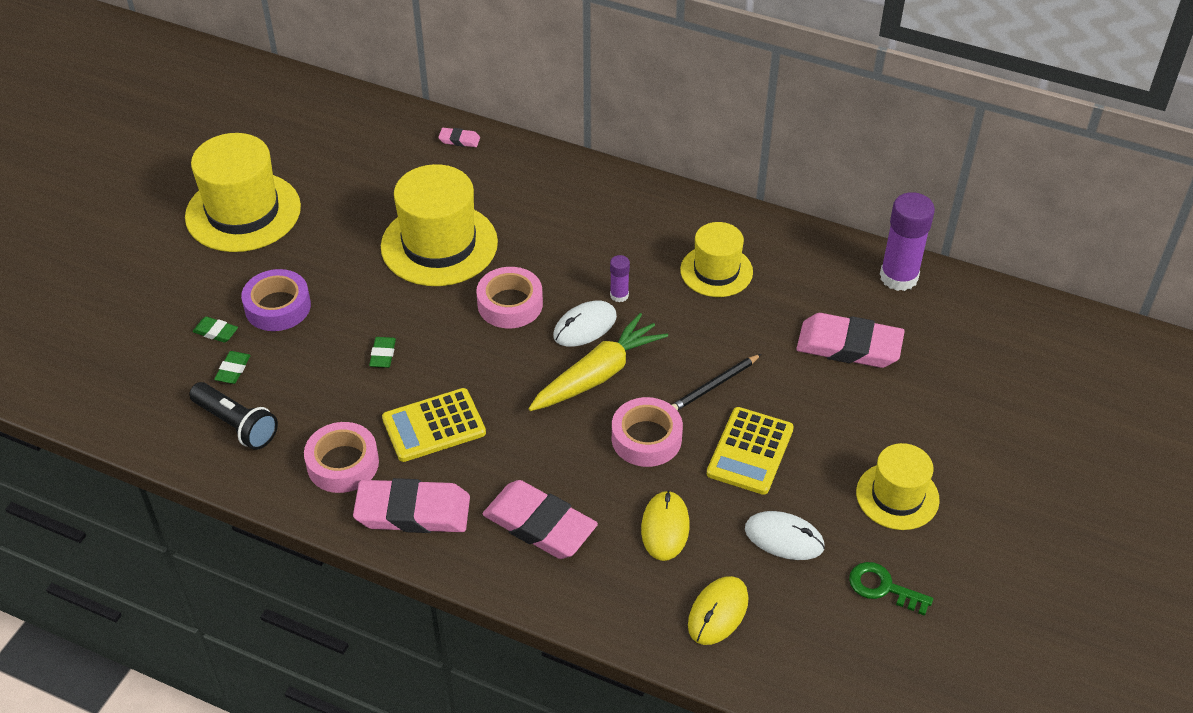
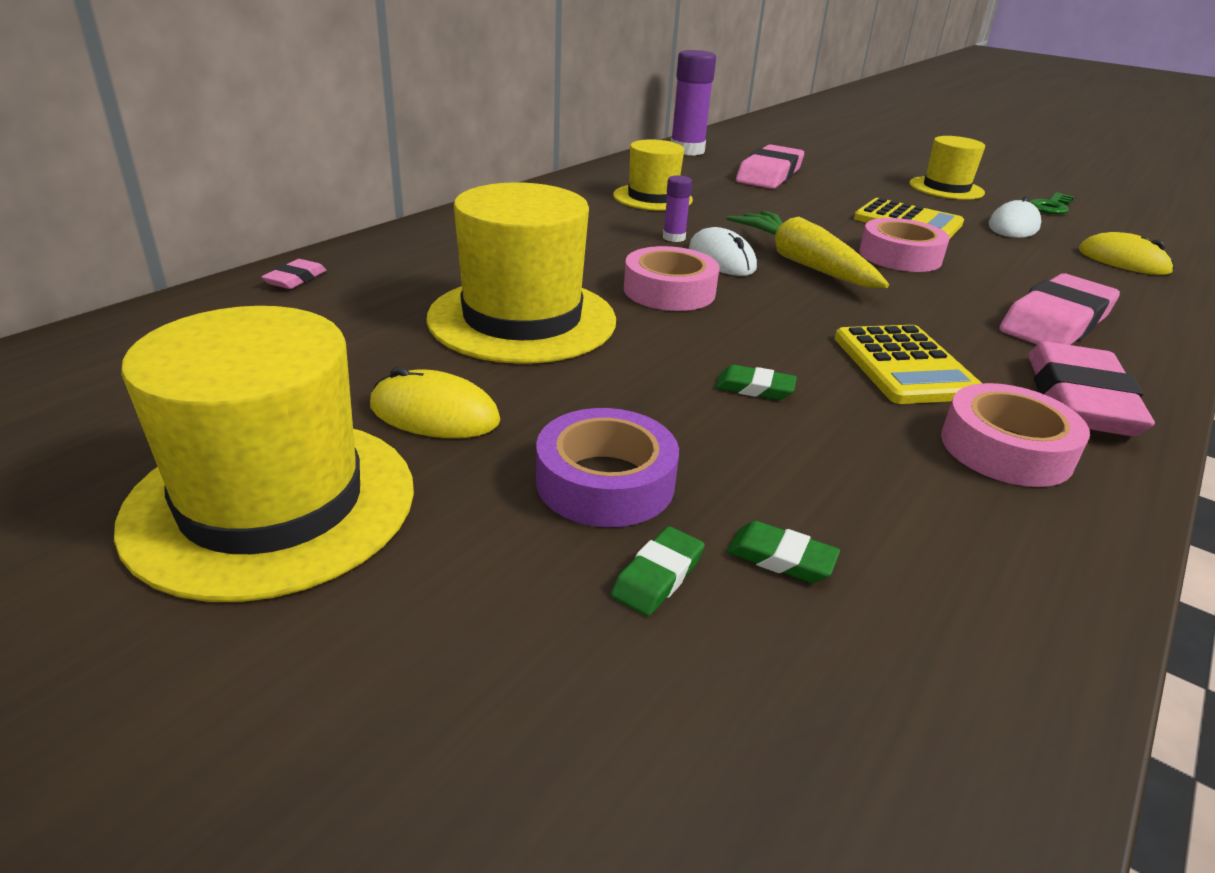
camera: 80 degrees left, 15 degrees down
(236, 425) = (942, 565): black flashlight -> none
(665, 527) = (1025, 266): yellow mouse -> yellow mouse (434, 413)
(714, 385) = (819, 221): black pencil -> none

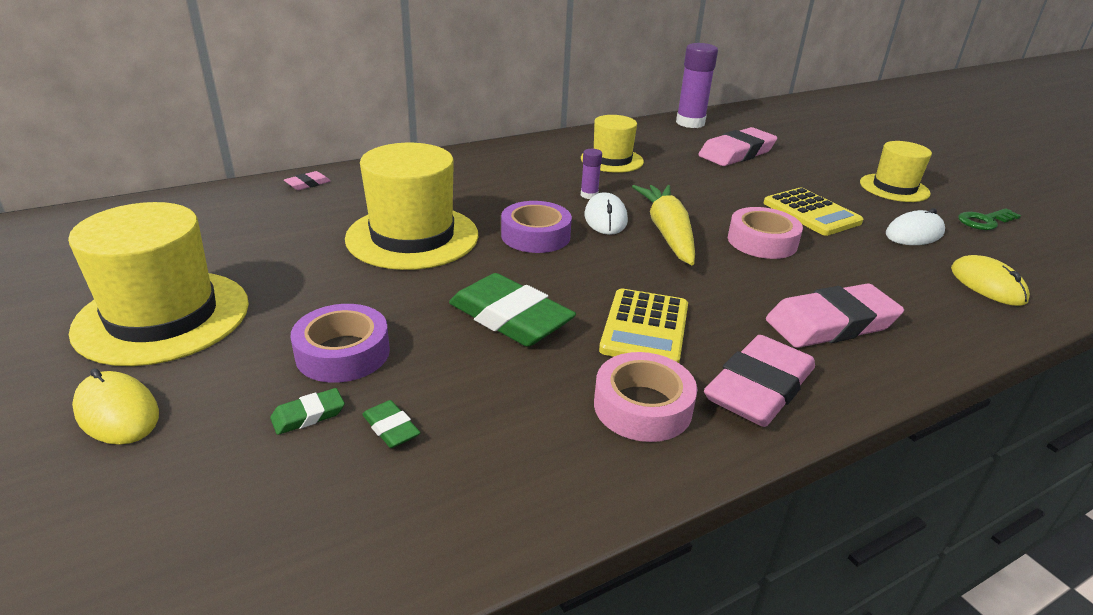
camera: 25 degrees right, 0 degrees up
(434, 413) = (294, 287): yellow mouse -> yellow mouse (117, 412)
(669, 291) = (535, 235): pink tape -> purple tape
(754, 388) = (510, 318): green eraser -> green eraser, size x2.26

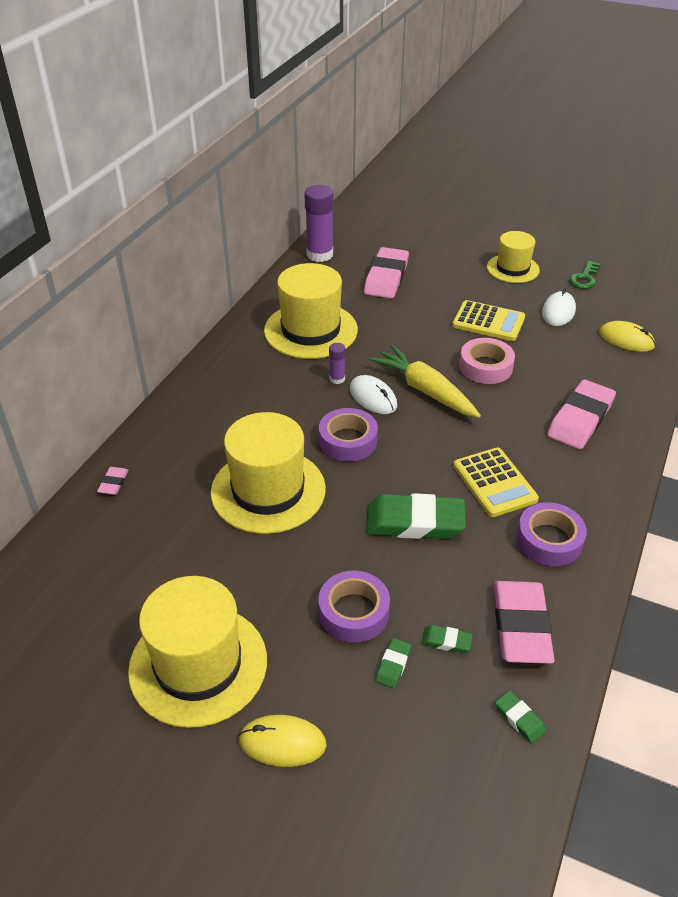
camera: 35 degrees left, 10 degrees up
(354, 554) = (519, 719): none -> green eraser
(612, 160) = (311, 330): yellow hat -> yellow hat, size x1.63
(642, 406) = (549, 540): pink tape -> purple tape
(759, 388) = (588, 490): pink eraser -> pink eraser (521, 626)

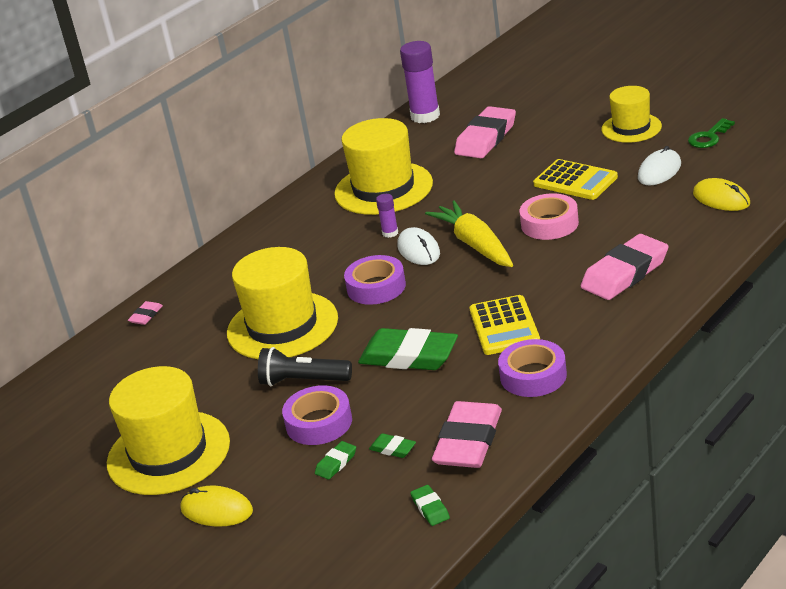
camera: 20 degrees right, 10 degrees down
(316, 559) = (303, 381): none -> black flashlight

